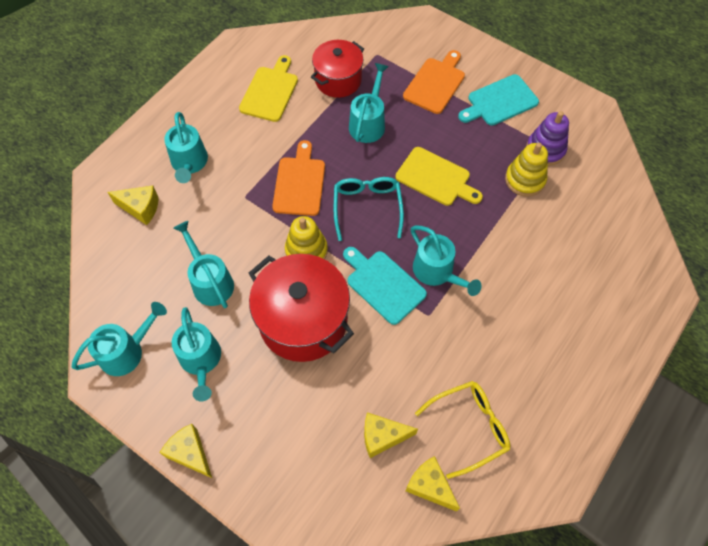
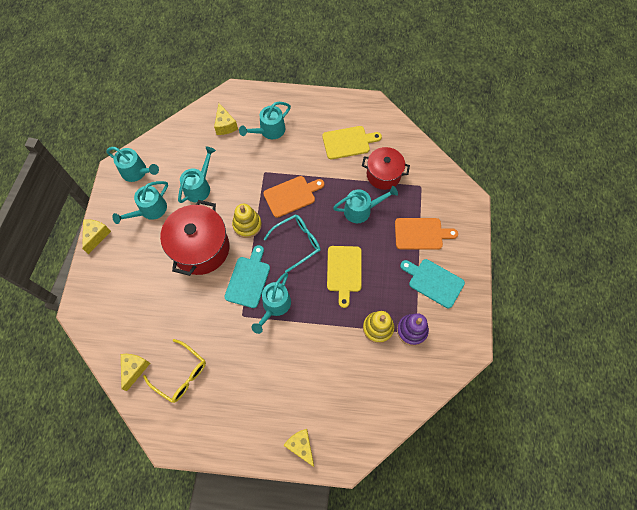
camera: 60 degrees right, 5 degrees up
(382, 437) = (151, 328): yellow cheese -> yellow cheese (301, 446)

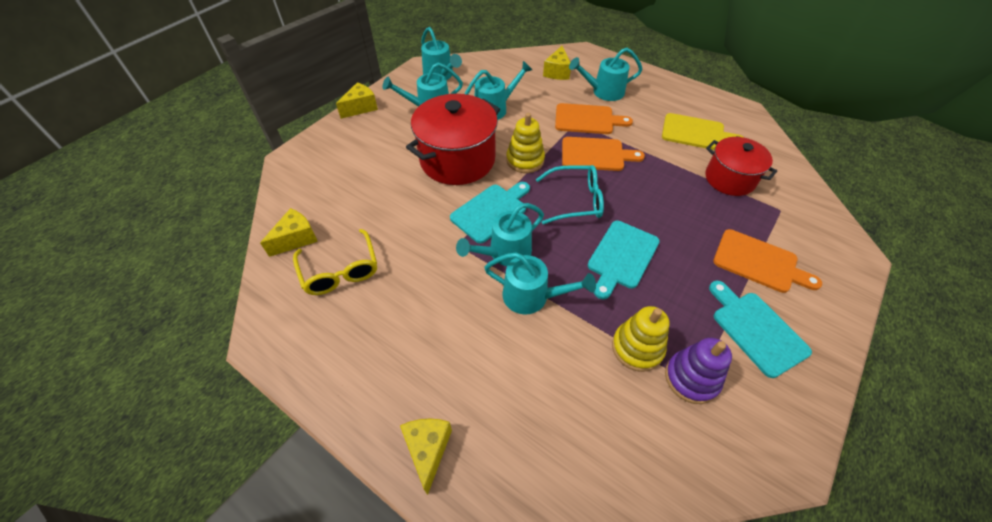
camera: 30 degrees right, 15 degrees down
(270, 165) = (587, 119): none -> orange cutting board
(344, 271) = (622, 257): yellow cutting board -> turquoise cutting board
(362, 210) = (681, 202): turquoise watering can -> turquoise watering can (532, 297)

